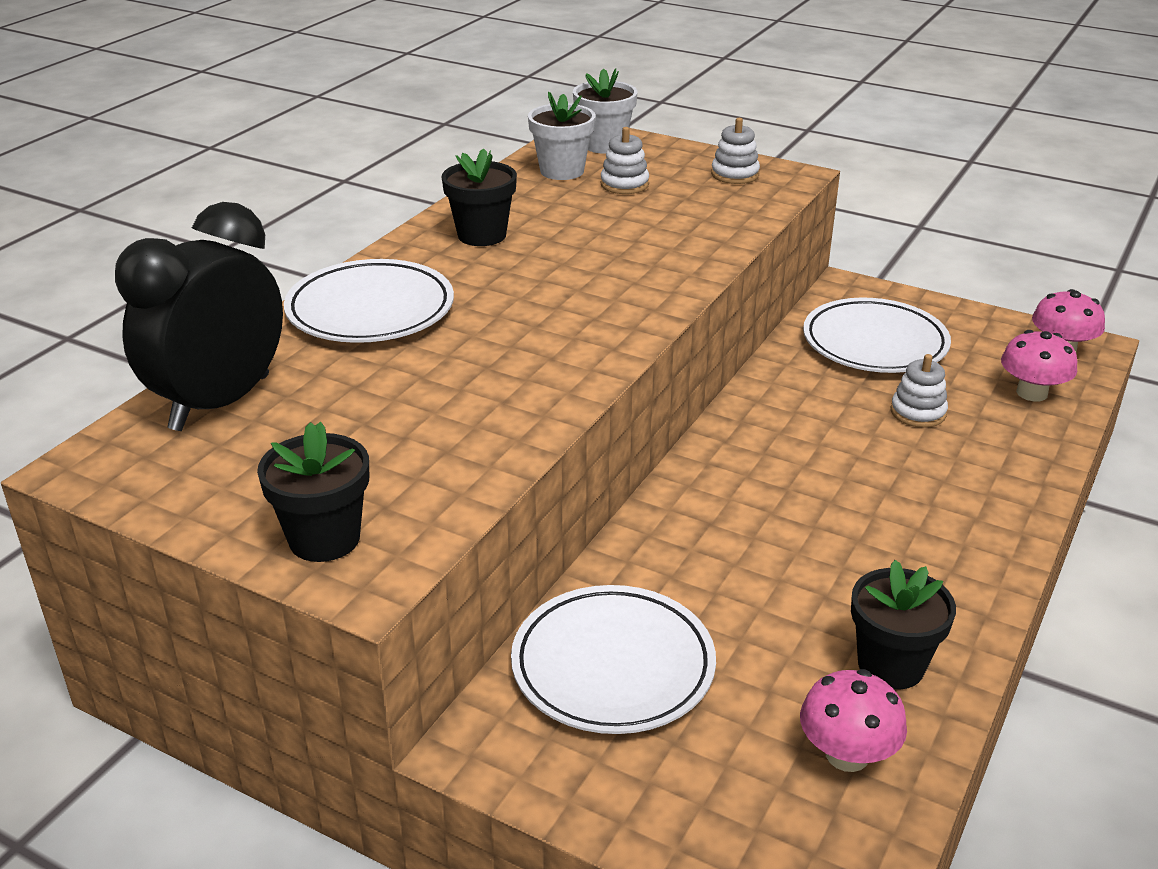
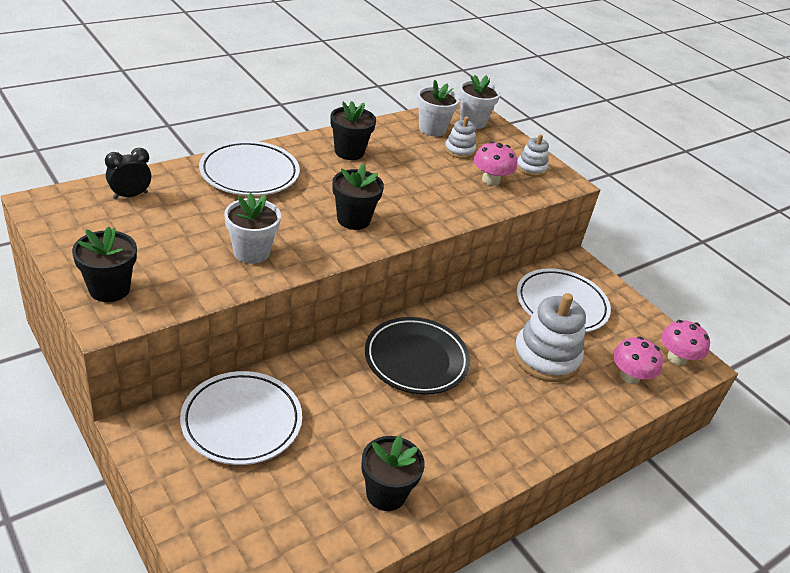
camera: 20 degrees right, 5 degrees up
(220, 403) = (130, 195): black clock -> black clock, size x0.47
(483, 408) = (251, 252): none -> white flower pot
(578, 315) = (353, 220): none -> black flower pot
(765, 483) = (416, 359): none -> black plate
(847, 754) = (316, 528): pink mushroom -> pink mushroom (490, 180)
(918, 412) = (546, 358): white stacking toy -> white stacking toy, size x1.90

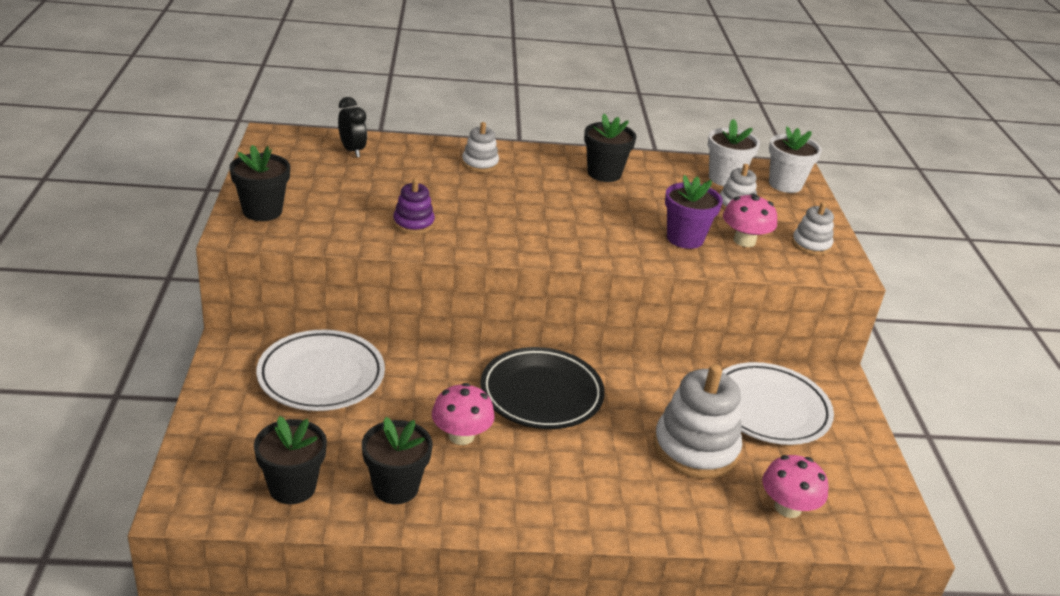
camera: 35 degrees right, 5 degrees down
(130, 195) = (352, 151): black clock -> black clock turned 60 degrees clockwise
(249, 173) = (480, 164): white plate -> white stacking toy
(251, 252) = (413, 223): white flower pot -> purple stacking toy
(353, 220) = (544, 229): black flower pot -> black flower pot (292, 487)
(453, 192) = (685, 238): none -> purple flower pot
(677, 358) = (876, 516): pink mushroom -> pink mushroom (461, 436)

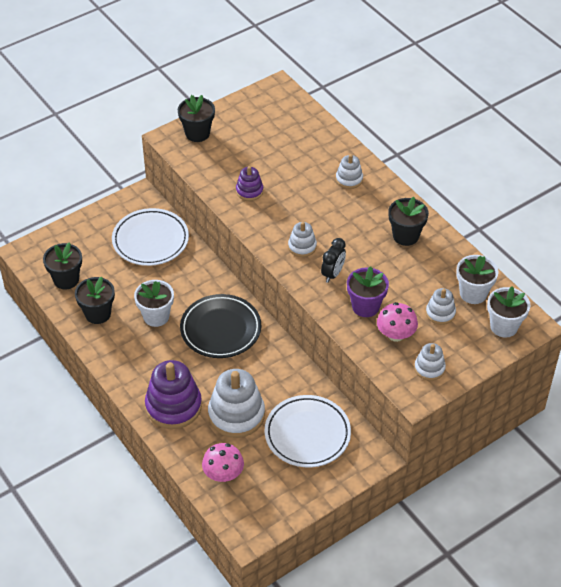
camera: 60 degrees right, 15 degrees up
(352, 151) = (299, 124): black clock -> black clock (332, 274)
(461, 436) = (156, 316): pink mushroom -> white flower pot
(548, 233) = (302, 246): none -> white stacking toy
(636, 496) = (173, 406): none -> purple stacking toy

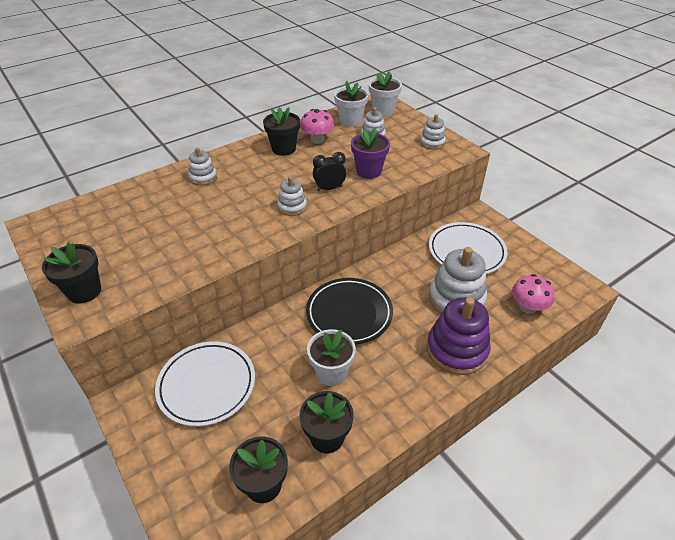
camera: 90 degrees left, 5 degrees down
(249, 191) = (202, 244): purple stacking toy -> none
(332, 274) = (329, 188): black clock -> black clock turned 45 degrees counterclockwise
(396, 334) = (399, 157): pink mushroom -> pink mushroom (317, 139)

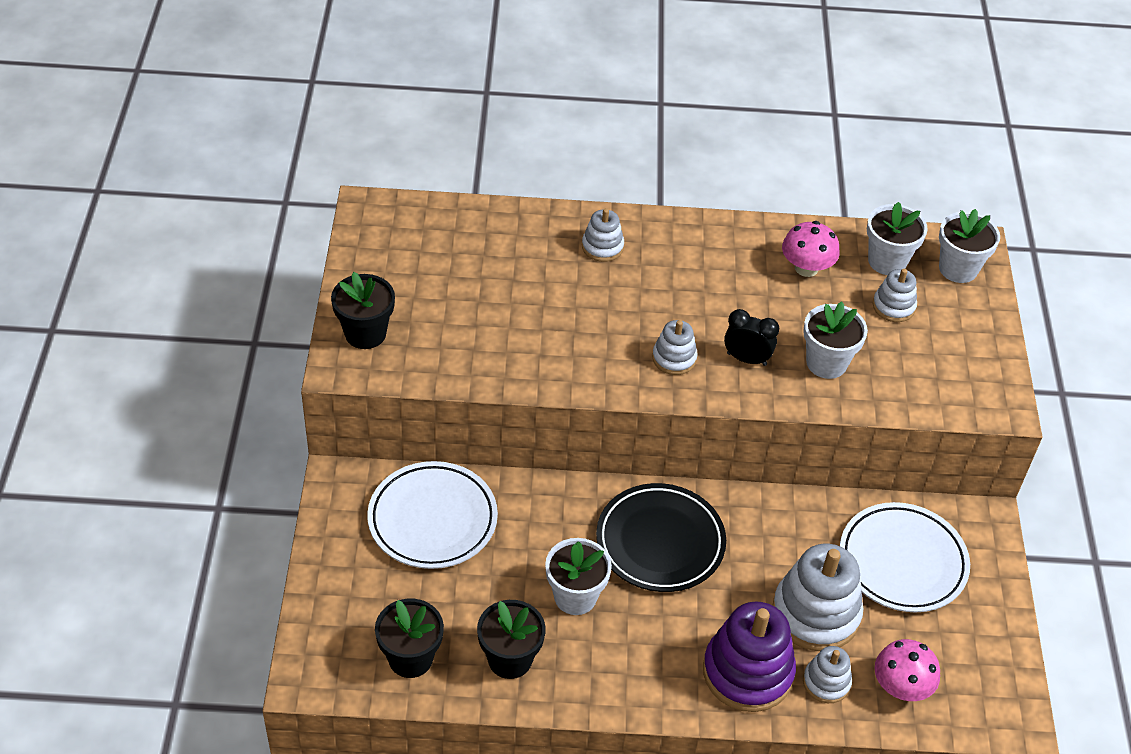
camera: 35 degrees right, 5 degrees up
(284, 149) = (745, 258): black flower pot -> none
(369, 171) = (826, 363): purple flower pot -> white flower pot
(432, 143) = (970, 369): white stacking toy -> white stacking toy (826, 682)

